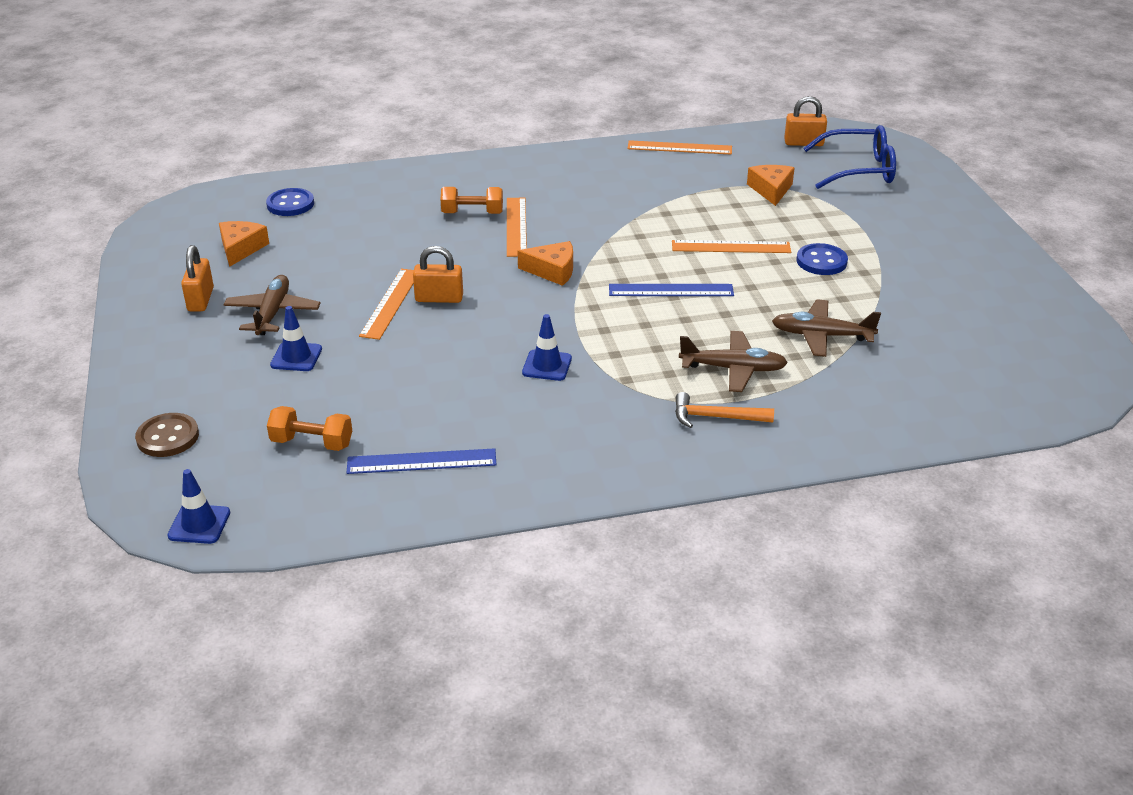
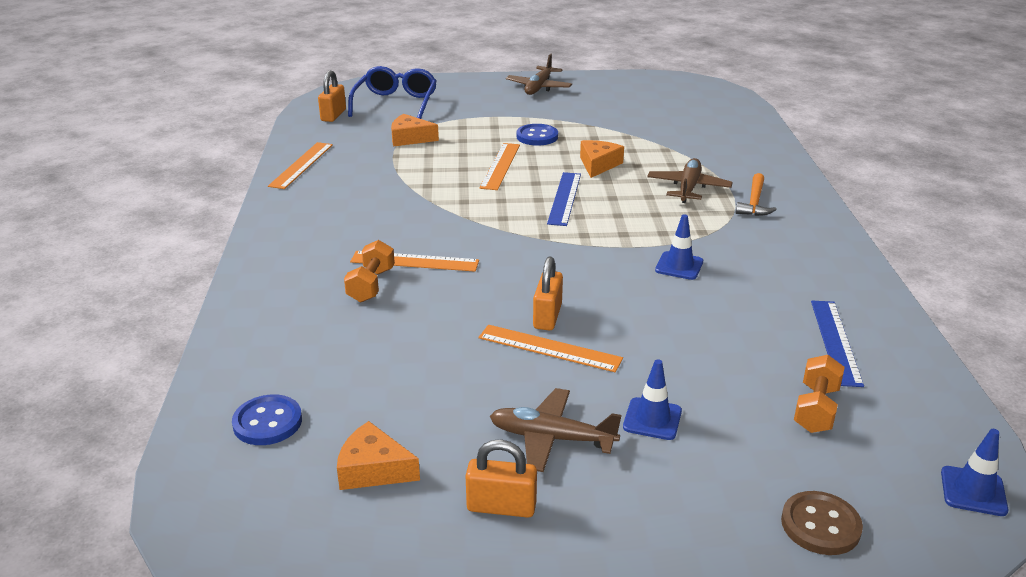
camera: 80 degrees left, 5 degrees down
(552, 271) = (512, 249): orange cheese -> orange cheese (598, 165)
(821, 336) = (645, 151): brown plane -> brown plane (538, 87)

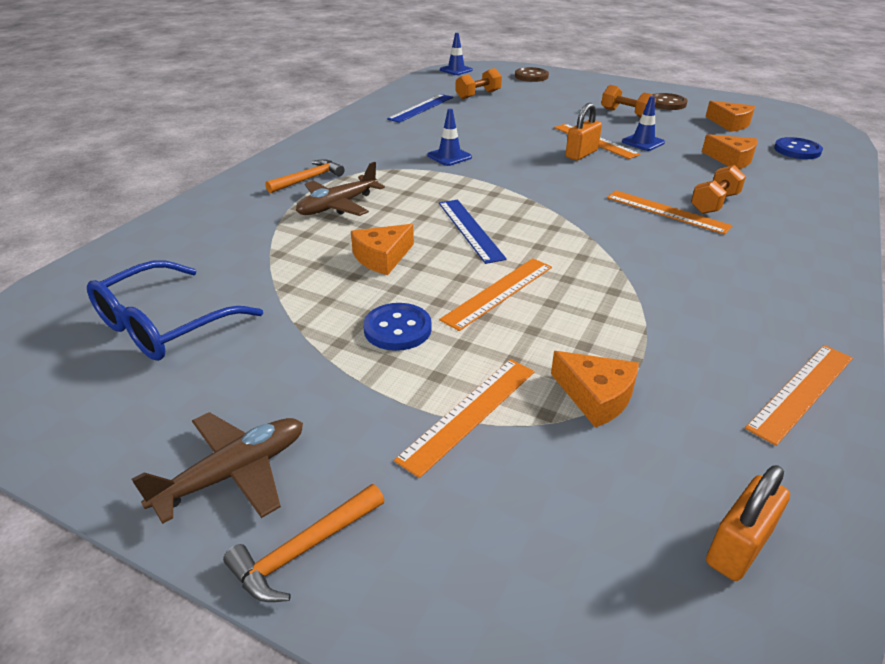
camera: 150 degrees left, 5 degrees up
(361, 367) = (731, 159): none -> orange cheese
(395, 104) = (576, 539): blue glasses -> blue glasses (166, 324)
(465, 120) = (469, 413): none -> orange ruler
(489, 82) = (304, 550): none -> orange hammer
(501, 506) = (667, 103): orange padlock -> brown button
(551, 438) = (626, 114): brown plane -> orange dumbbell
(564, 198) = (470, 230): blue ruler -> blue ruler turned 60 degrees counterclockwise
(652, 419) = (565, 108): blue traffic cone -> blue traffic cone (643, 142)

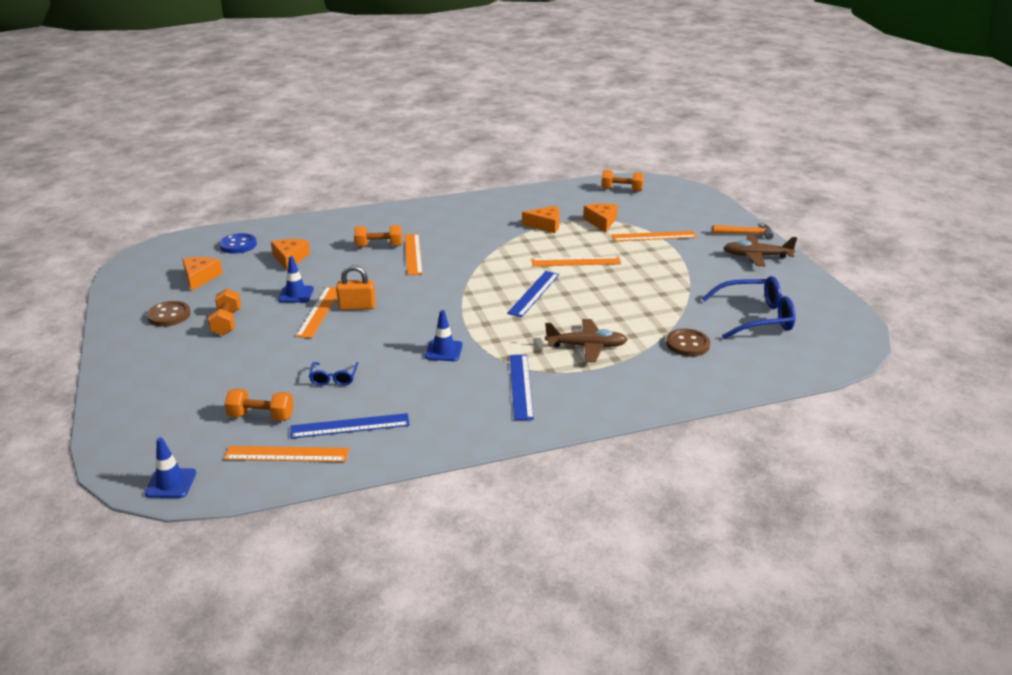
camera: 135 degrees left, 5 degrees down
(308, 179) = (577, 382): orange hammer -> none
(350, 160) = (521, 386): none -> blue ruler
(382, 257) = (606, 301): orange cheese -> orange cheese (545, 225)
(397, 329) = (644, 269): blue button -> none
(484, 119) = (334, 378): none -> blue glasses
(531, 76) = (144, 418): brown button -> brown button (687, 344)
(738, 547) = (621, 190): orange padlock -> orange dumbbell
(801, 391) = (531, 196): orange ruler -> orange ruler (287, 454)

